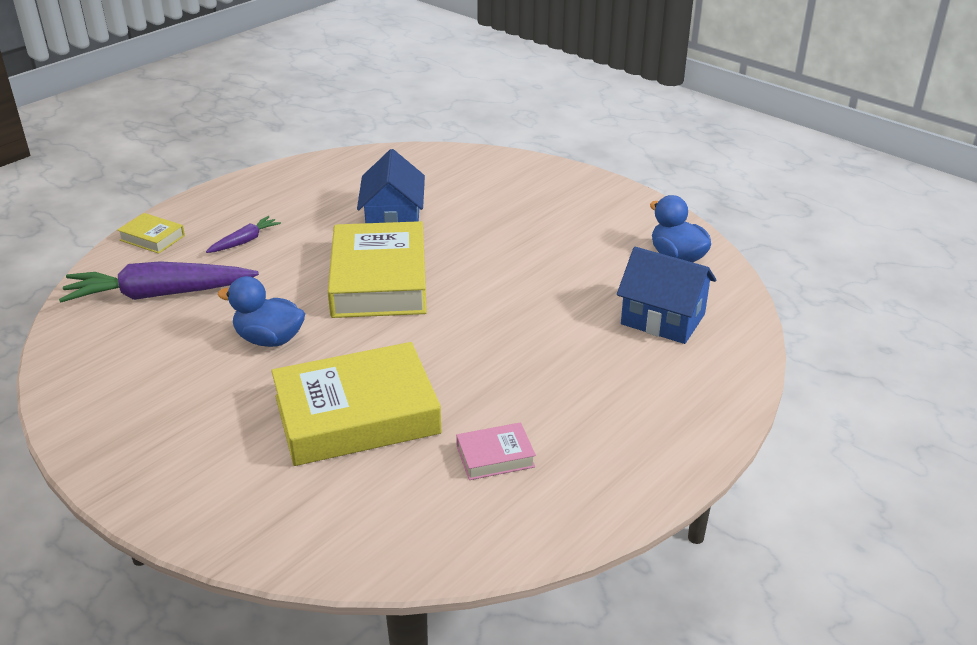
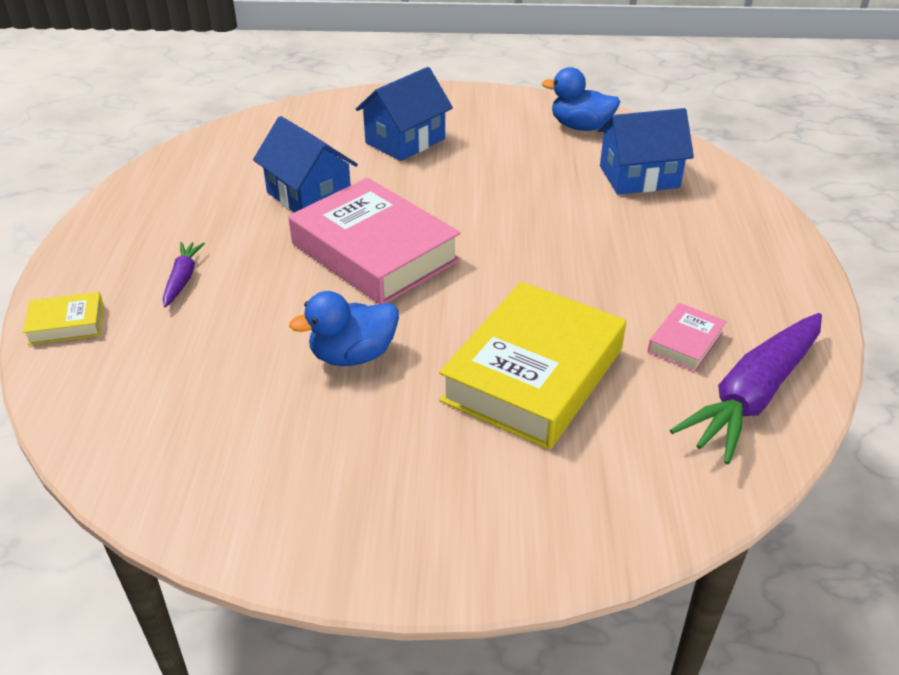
camera: 40 degrees left, 5 degrees up
(159, 294) = (167, 374): purple carrot -> purple carrot (753, 395)
(379, 280) = (375, 252): yellow book -> pink book
(518, 210) = (405, 141): none -> blue house

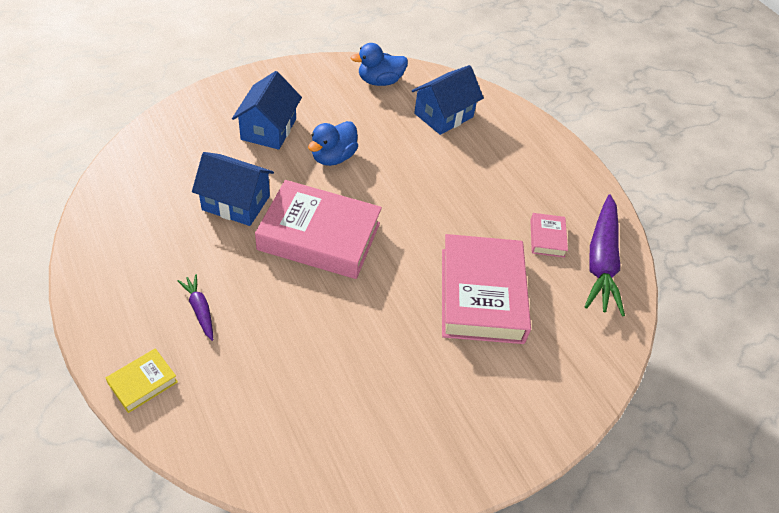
camera: 35 degrees left, 10 degrees up
(353, 355) = (366, 325): blue duck -> blue duck (333, 157)
(533, 375) = (481, 295): yellow book -> pink book

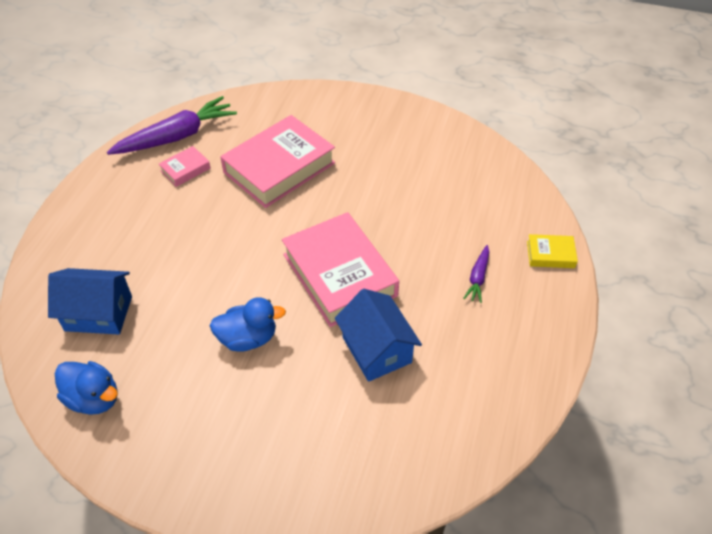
camera: 130 degrees left, 0 degrees up
(269, 129) = (270, 414): blue house -> none

